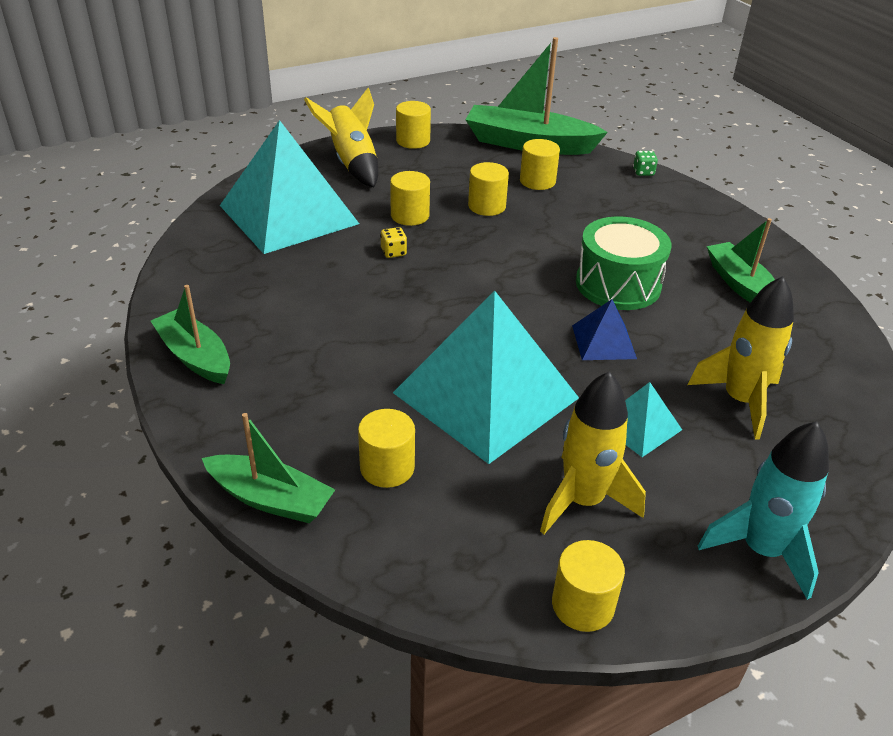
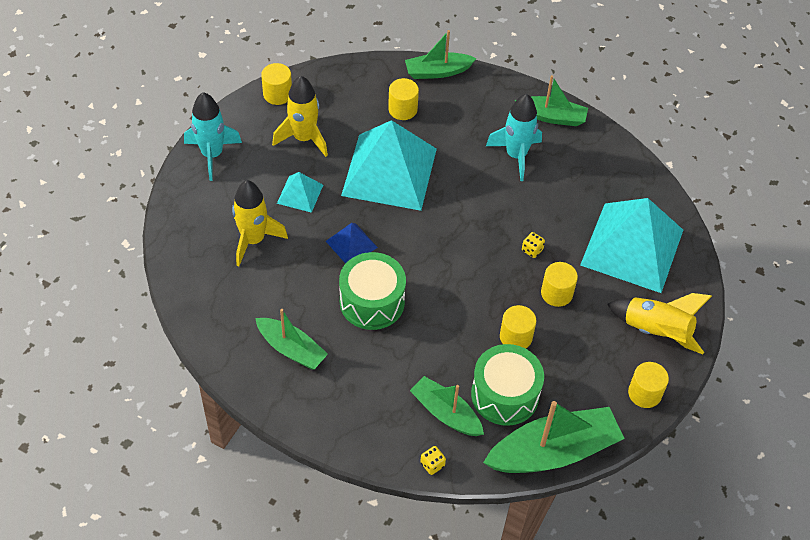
camera: 145 degrees right, 15 degrees up
(299, 337) = (516, 155): none -> turquoise rocket
(537, 181) = (505, 395): yellow cylinder -> green drum
(604, 191) = (445, 413): none -> green boat
(643, 172) = (432, 464): green dice -> yellow dice

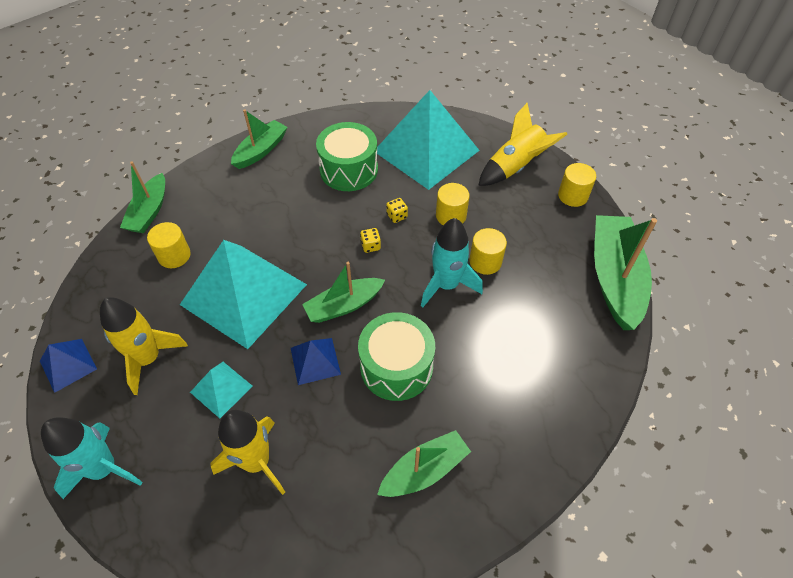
camera: 65 degrees left, 0 degrees up
(277, 94) = (68, 365): yellow cylinder -> blue pyramid
(432, 464) = (607, 380): yellow dice -> yellow dice (370, 246)
(445, 413) = (551, 347): green boat -> green boat (344, 305)
(505, 395) = (545, 292): green drum -> green drum (349, 170)
(516, 155) = (287, 190): turquoise rocket -> turquoise rocket (446, 285)

